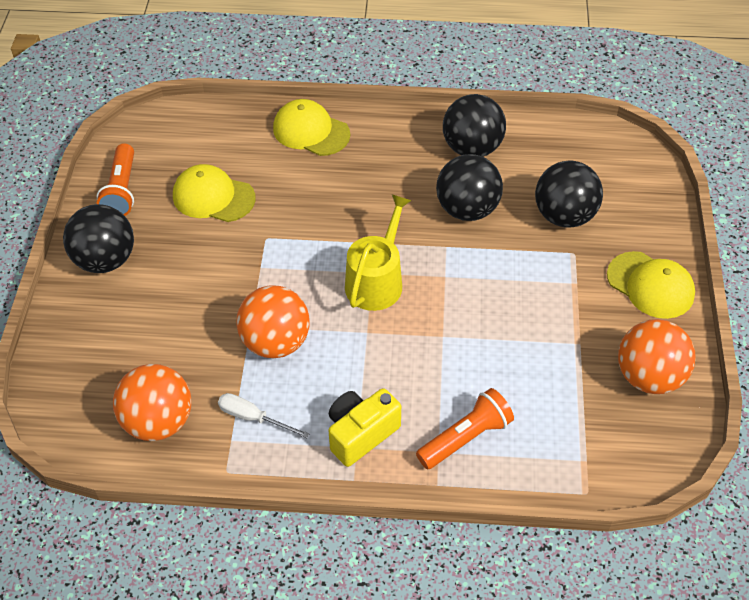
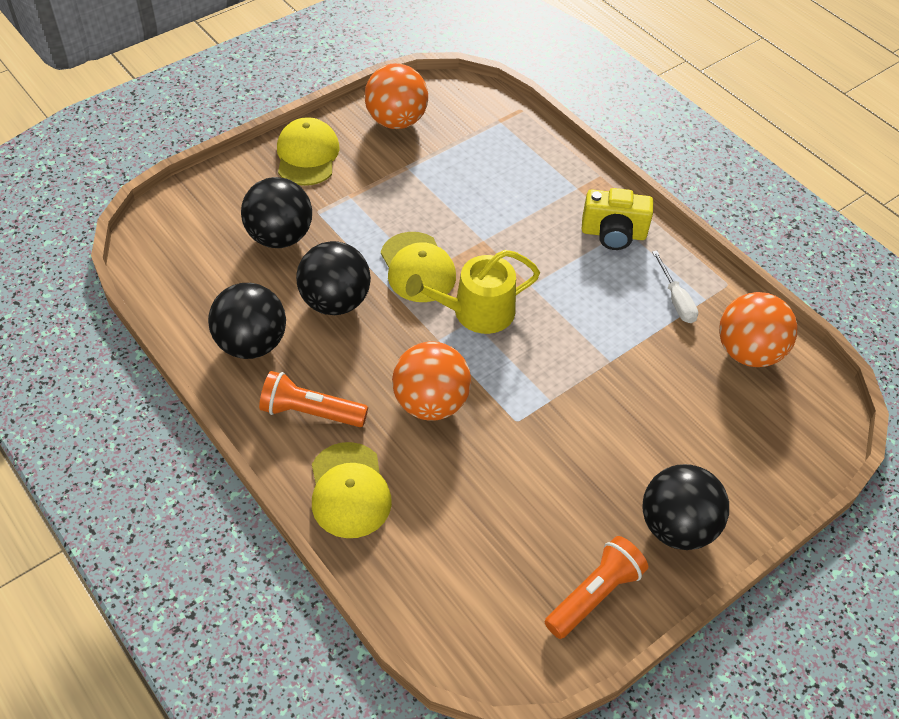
camera: 135 degrees left, 0 degrees up
(213, 197) = (517, 504): yellow cap -> yellow cap (417, 267)
(276, 342) = (604, 333): orange ball -> orange ball (430, 403)
(466, 438) = (550, 181): orange flashlight -> orange flashlight (310, 412)

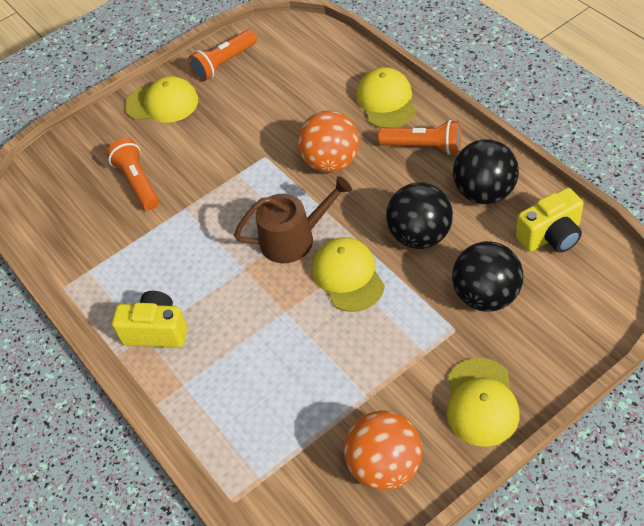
camera: 170 degrees left, 0 degrees up
(194, 288) = (551, 236): none -> yellow camera
(476, 312) = (294, 238): yellow watering can -> brown watering can
(676, 299) = (115, 267): white screwdriver -> none
(676, 527) = (162, 103): black ball -> yellow cap
(678, 401) = (138, 182): none -> orange flashlight
(748, 352) = (69, 226): orange ball -> none

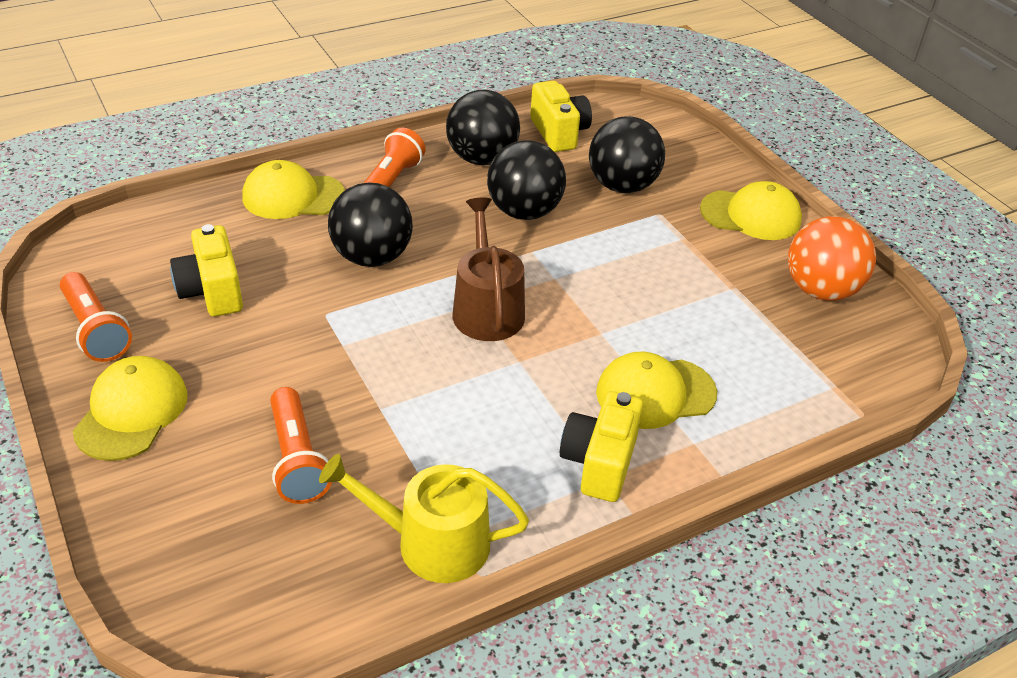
camera: 90 degrees left, 10 degrees down
(84, 259) = (431, 542): none -> yellow watering can
(138, 182) = (297, 459): orange flashlight -> orange flashlight turned 90 degrees counterclockwise
(271, 98) = (212, 291): none -> yellow camera
(331, 162) = (372, 257): orange ball -> black ball
(348, 276) = (563, 274): yellow cap -> yellow cap (655, 393)

